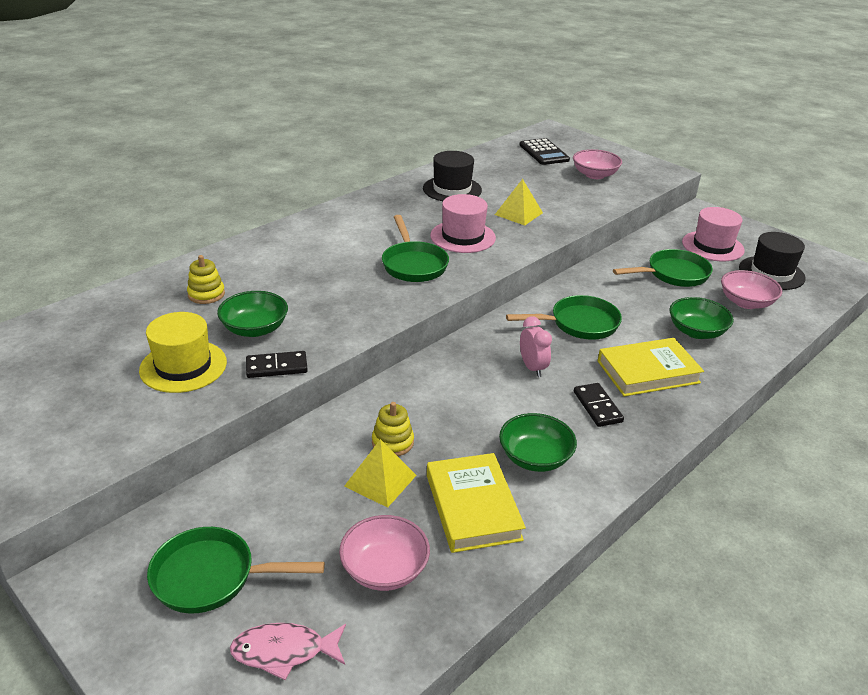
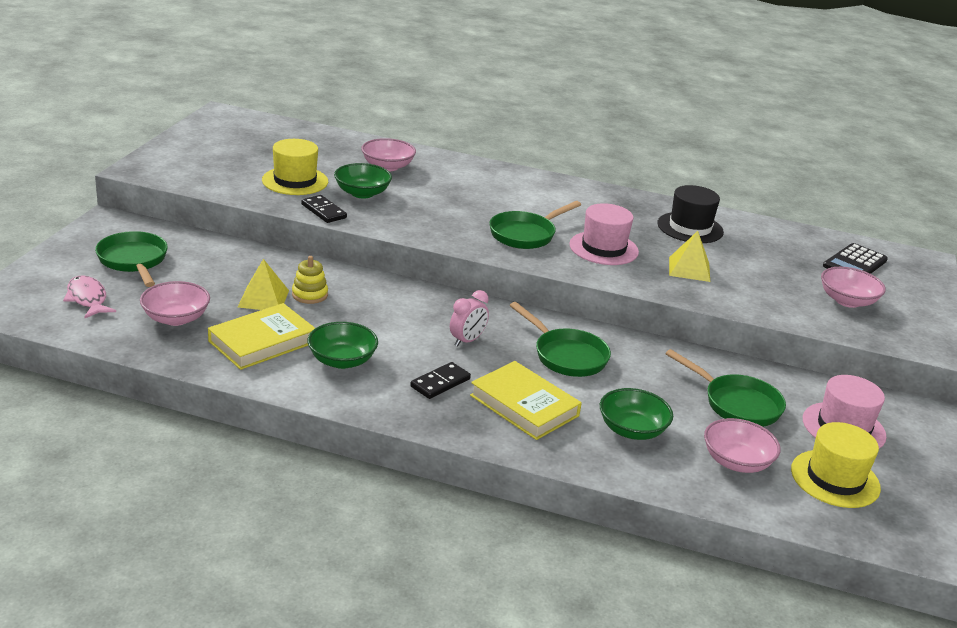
camera: 60 degrees right, 5 degrees down
(206, 294) = (387, 166): yellow stacking toy -> pink bowl
(771, 273) = (835, 479): black hat -> yellow hat

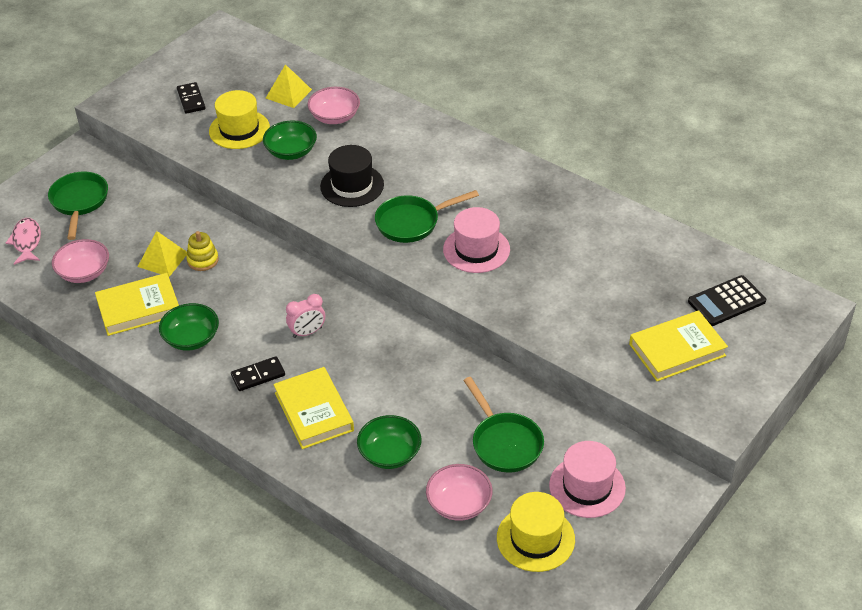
camera: 25 degrees right, 15 degrees up
(323, 211) = (244, 172): black domino -> black domino (191, 100)
(566, 356) = (384, 363): green pan -> none
(689, 269) = (543, 287): yellow pyramid -> yellow pyramid (288, 93)
(690, 228) = (584, 232): black hat -> black hat (352, 185)
(847, 301) = (677, 350): pink bowl -> yellow book

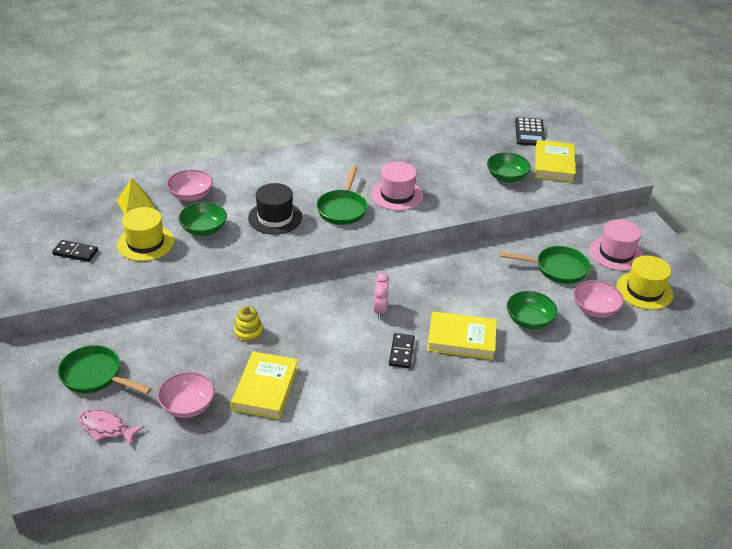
camera: 60 degrees left, 5 degrees down
(163, 259) = (223, 353): yellow pyramid -> none
(191, 338) = (329, 372): green bowl -> green bowl (506, 177)

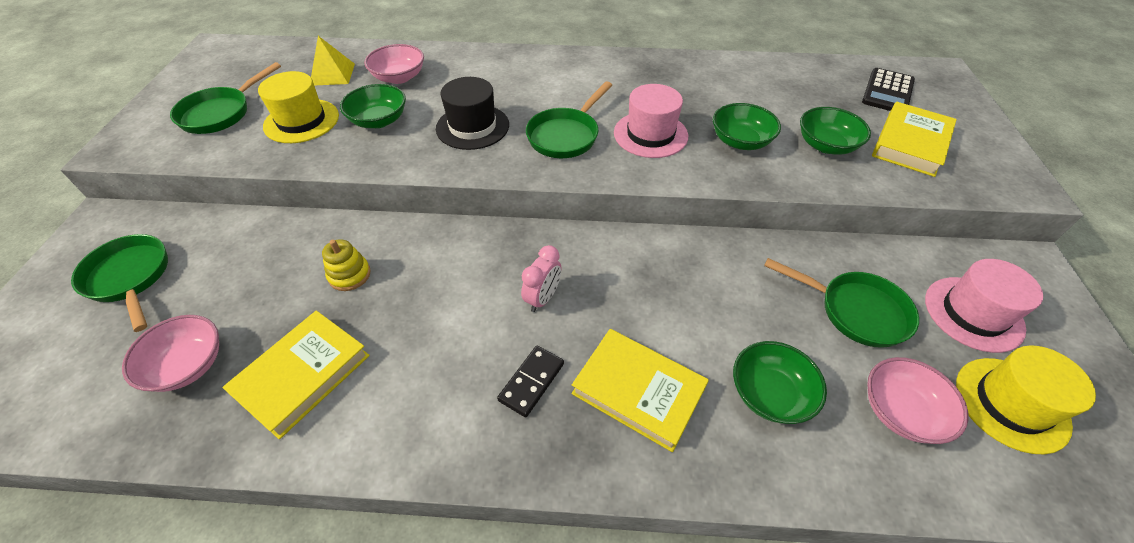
camera: 25 degrees right, 10 degrees up
(75, 252) = (220, 113): black domino -> green pan
(106, 428) = (68, 363): pink fish -> none
(455, 186) = (740, 141): none -> green bowl

